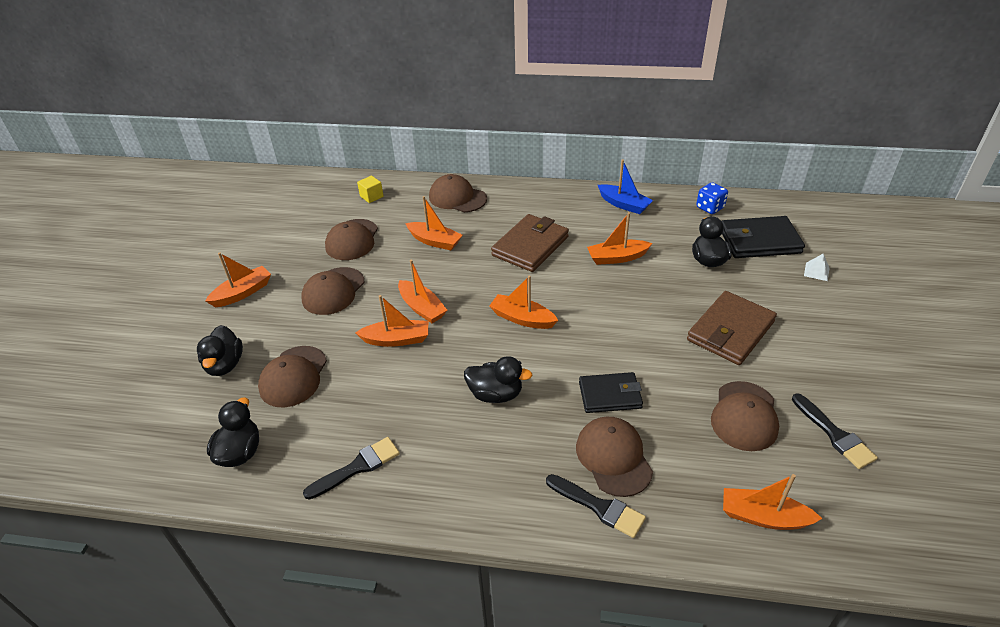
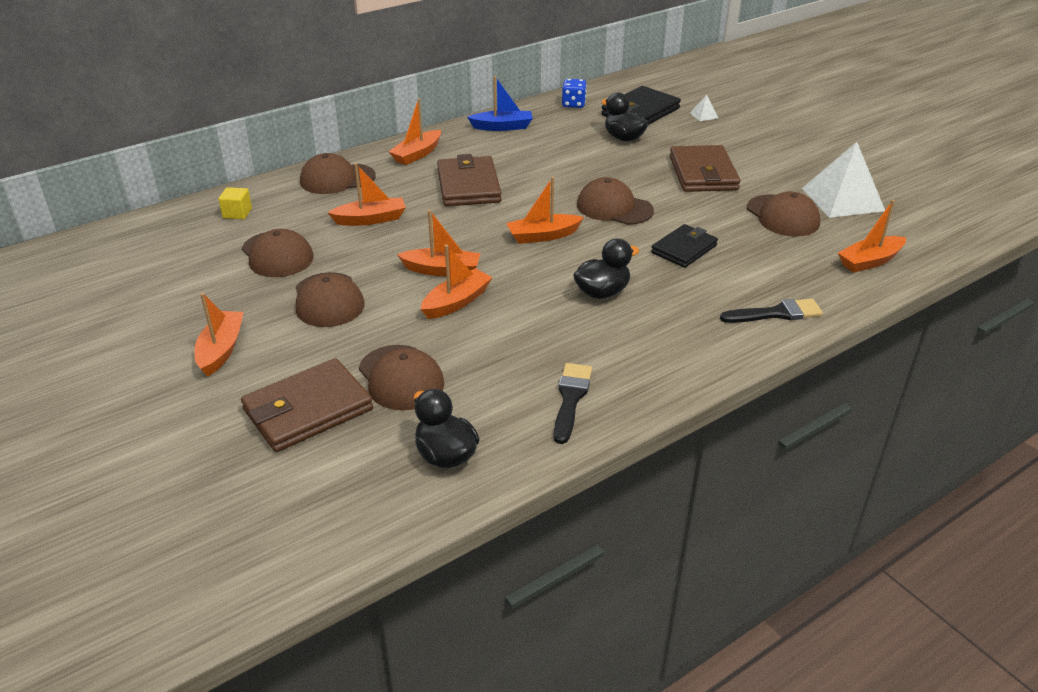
camera: 45 degrees left, 5 degrees down
(225, 365) = (308, 410): black duck -> brown wallet
(613, 457) = (742, 282): brown cap -> brown cap (614, 208)
(617, 258) = (554, 164): orange boat -> orange boat (417, 154)
(834, 434) = (842, 199): black brush -> white pyramid

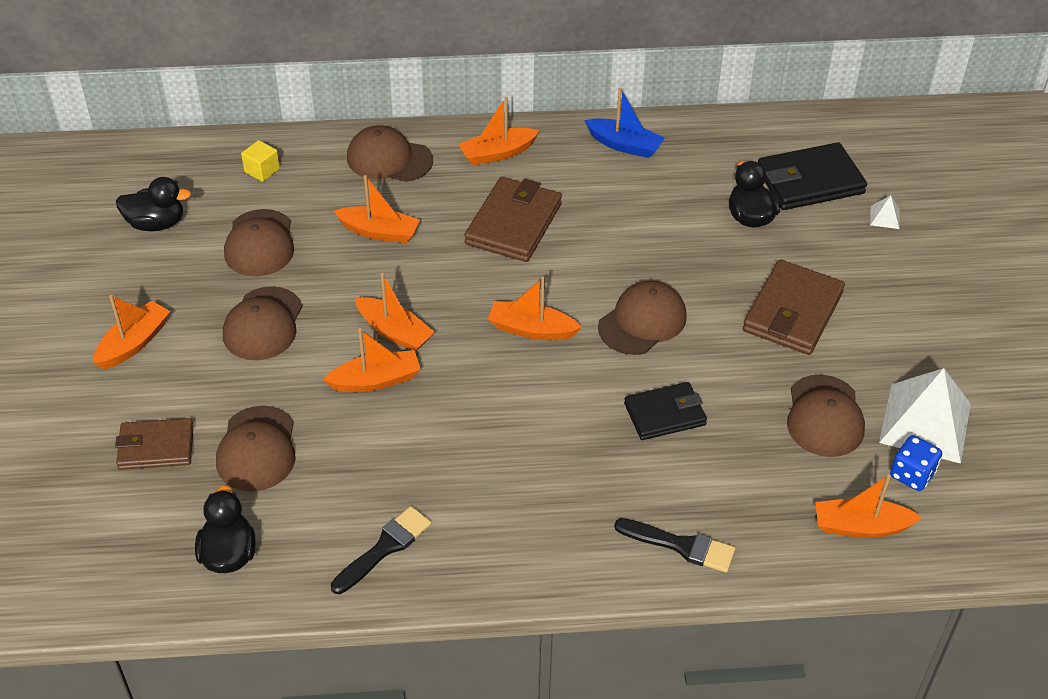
camera: 30 degrees right, 10 degrees up
(308, 410) = (156, 447): brown wallet -> brown wallet, size x0.67
(573, 104) = (739, 138): blue dice -> blue dice (912, 475)
(602, 292) = (526, 433): black duck -> black duck (156, 224)
(614, 208) = (642, 321): brown cap -> brown cap turned 75 degrees clockwise

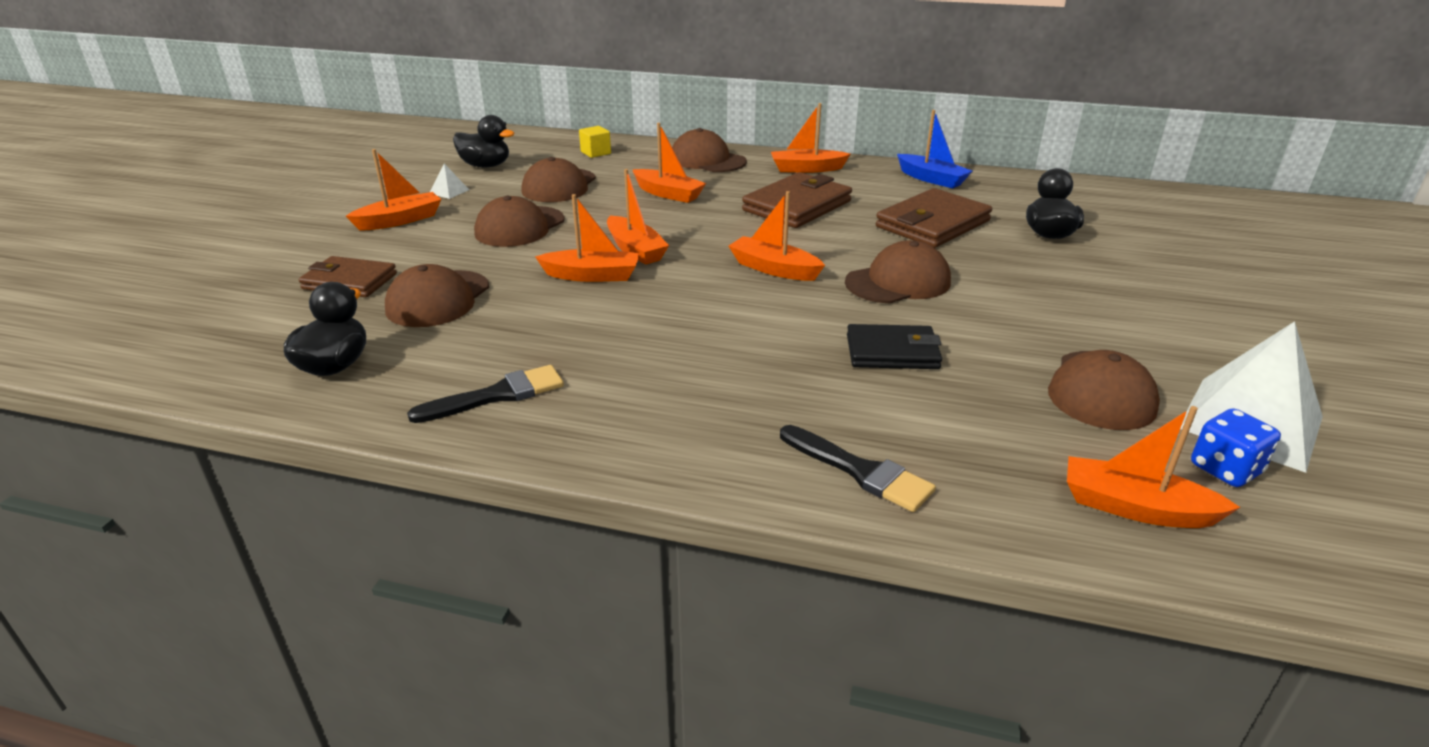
camera: 20 degrees right, 15 degrees down
(792, 312) = (1080, 302): brown wallet -> brown wallet (932, 224)
(810, 181) = (1124, 222): black wallet -> none
(885, 217) = (1210, 255): white pyramid -> white pyramid (449, 191)

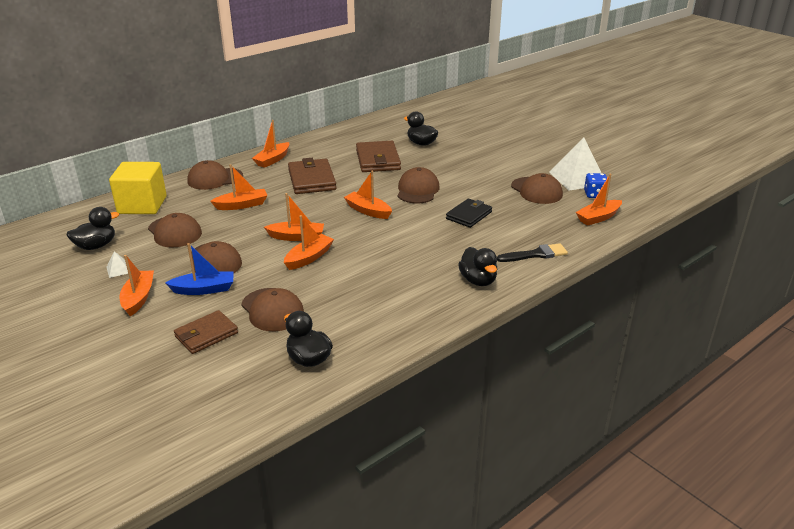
camera: 55 degrees left, 0 degrees up
(497, 395) = (395, 317): black brush -> none
(596, 153) = (142, 205): yellow cube -> yellow cube, size x2.30
(687, 436) = (478, 280): none -> black duck
(774, 269) = (368, 211): orange boat -> orange boat turned 60 degrees clockwise
(931, 179) = (333, 139): blue boat -> blue boat (204, 289)

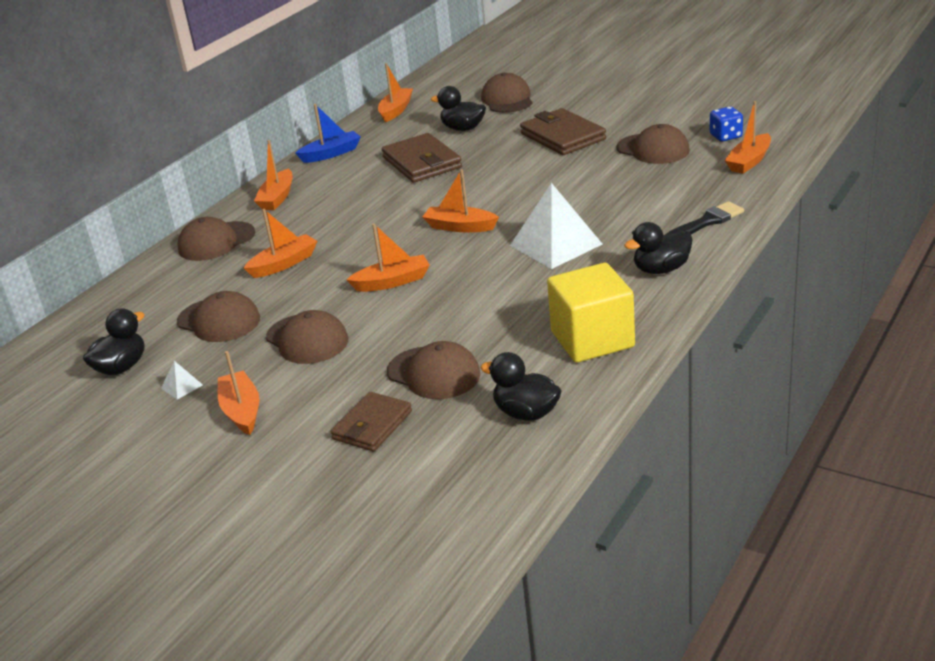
camera: 15 degrees left, 0 degrees up
(142, 205) = (141, 300): yellow cube -> yellow cube (592, 339)
(204, 289) = (322, 376): blue boat -> blue boat (331, 154)
(309, 258) = (429, 301): orange boat -> orange boat (396, 110)
(311, 180) = (353, 209): brown wallet -> brown wallet (562, 136)
(417, 190) = (504, 186): brown cap -> brown cap (507, 99)
(469, 215) = (592, 199): black wallet -> none
(478, 280) = (661, 269): black duck -> black duck turned 105 degrees clockwise
(577, 178) = (691, 122): white pyramid -> white pyramid (555, 244)

